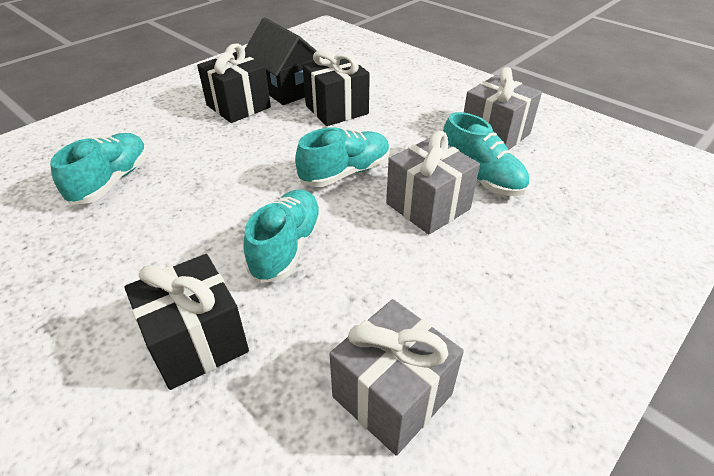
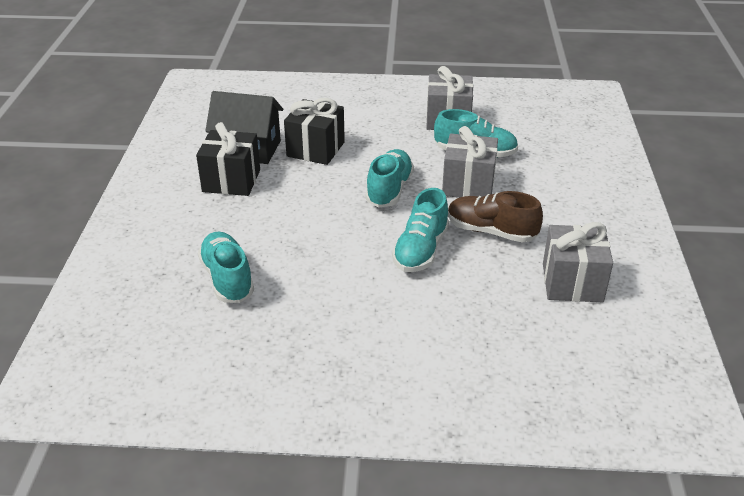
camera: 40 degrees left, 5 degrees down
(197, 341) = (446, 321): black gift -> none
(287, 247) = (420, 250): turquoise shoe -> turquoise shoe turned 135 degrees counterclockwise
(383, 269) = (491, 231): none -> brown shoe

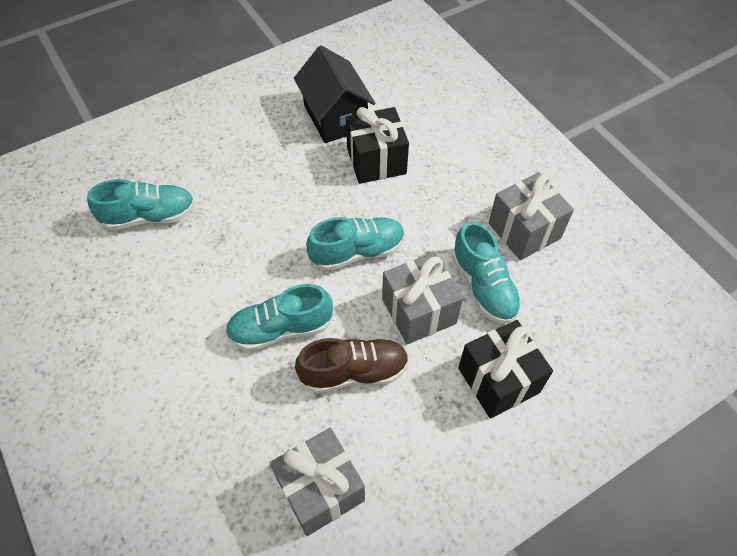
camera: 55 degrees right, 20 degrees up
(227, 279) = (149, 216): turquoise shoe -> turquoise shoe turned 45 degrees clockwise
(231, 181) = (280, 136): black gift -> black gift (498, 380)
(491, 231) = (354, 372): brown shoe -> brown shoe turned 90 degrees clockwise

